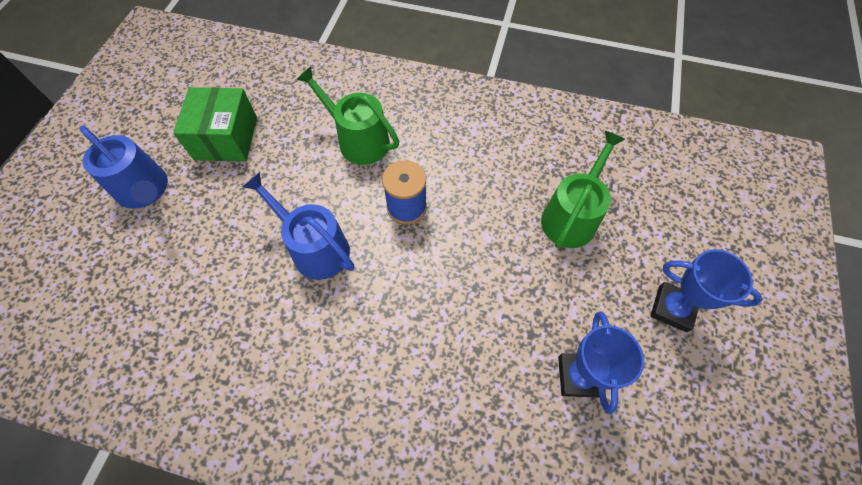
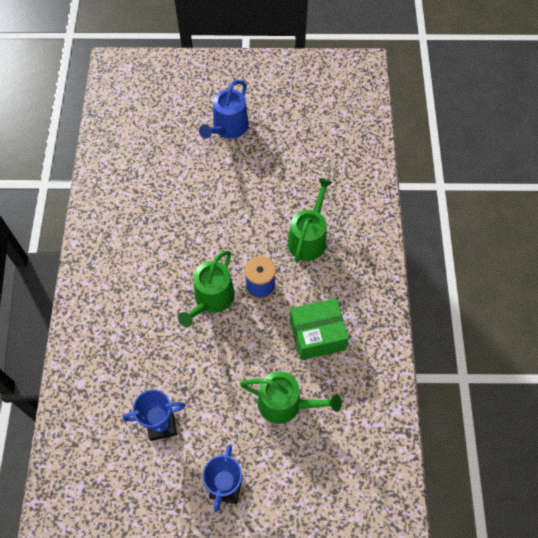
camera: 75 degrees right, 0 degrees up
(226, 138) = (283, 155): green box -> green box (317, 335)
(315, 248) = (213, 239): blue watering can -> none
(406, 269) = (211, 299): none -> green watering can

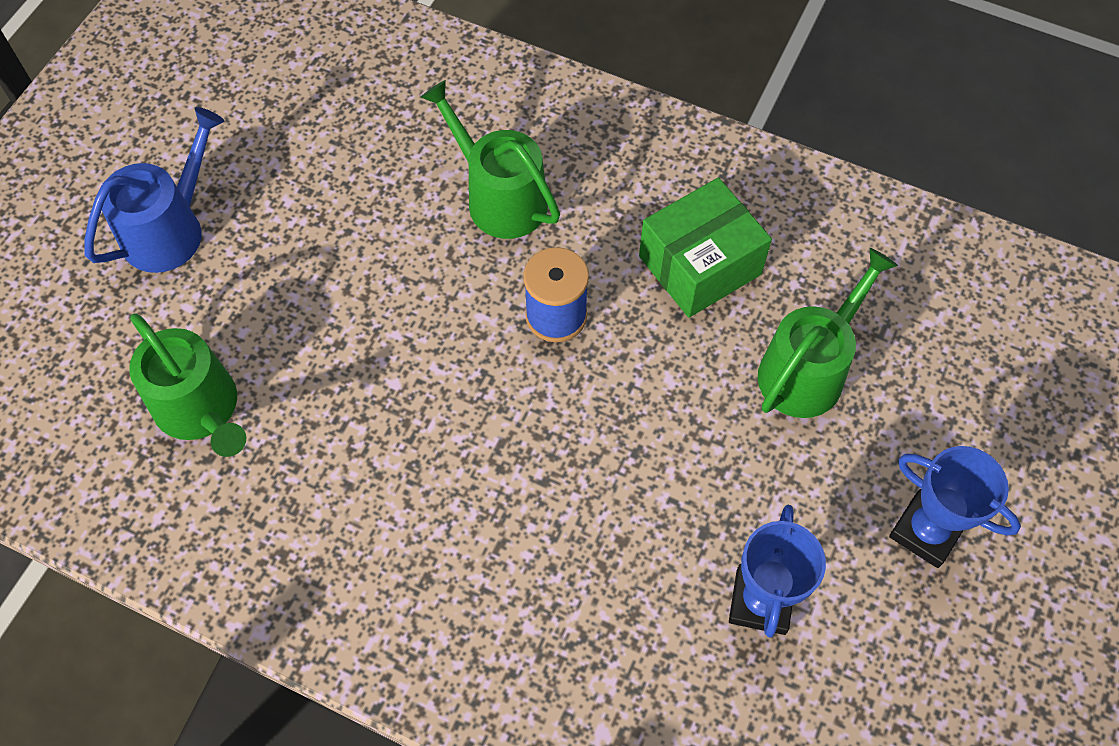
camera: 65 degrees left, 0 degrees up
(211, 299) = (539, 409): green watering can -> green watering can (201, 409)
(228, 128) = (170, 229): blue watering can -> blue watering can turned 105 degrees counterclockwise
(317, 335) = (700, 265): green box -> green box turned 45 degrees clockwise

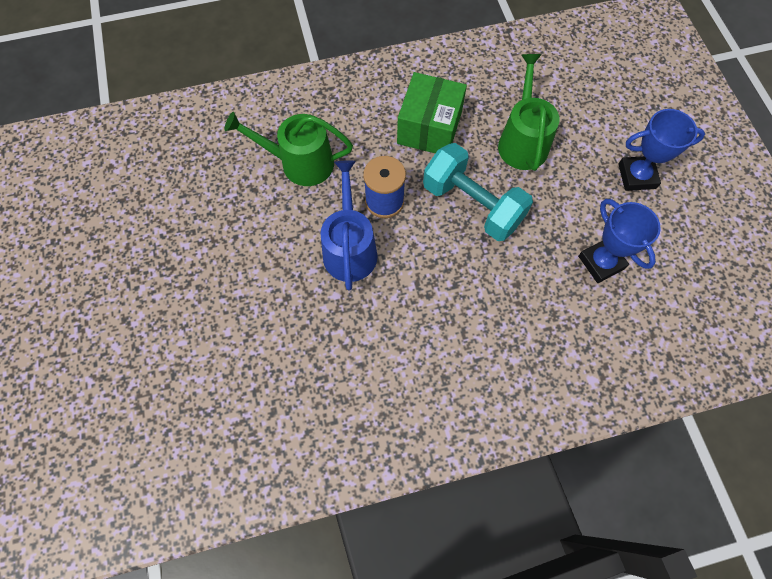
camera: 40 degrees left, 5 degrees up
(170, 229) = (130, 309): blue watering can -> blue watering can (349, 248)
(201, 409) = (243, 390): green watering can -> none
(661, 401) = (472, 205): none -> turquoise dumbbell

